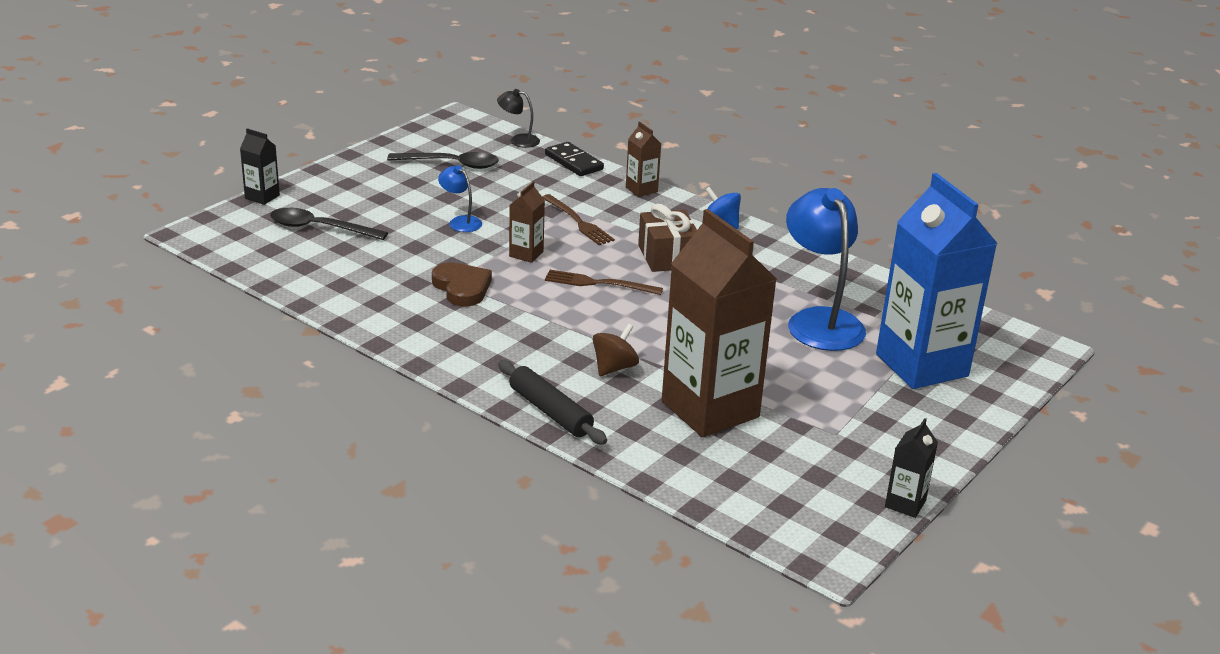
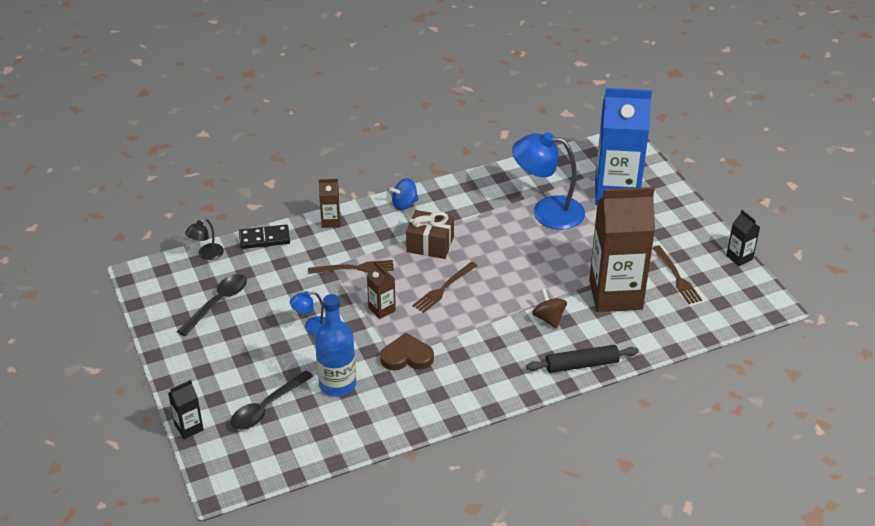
camera: 60 degrees left, 10 degrees up
(383, 258) = (337, 384): none -> blue bottle
(800, 453) = (676, 277): none -> brown fork

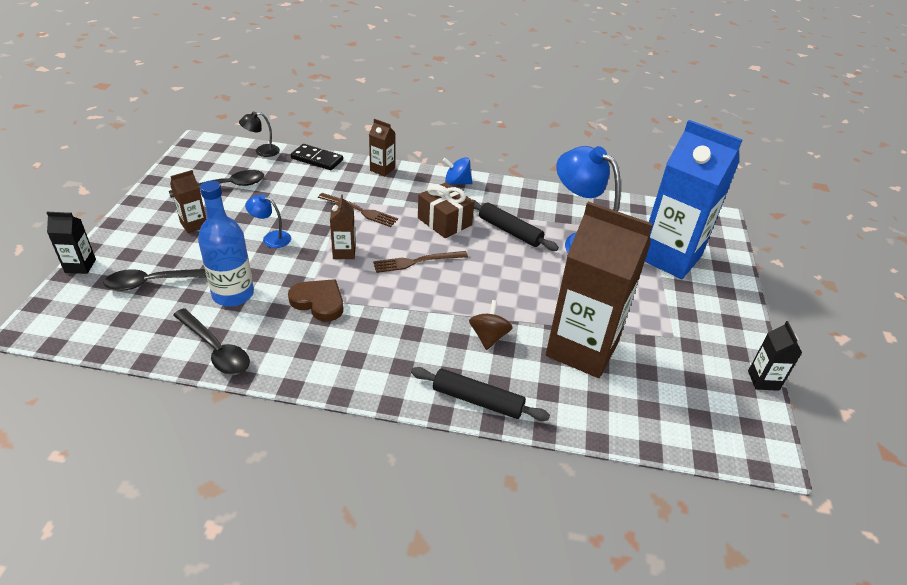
camera: 30 degrees right, 0 degrees up
(235, 348) = (194, 225): none -> brown carton
(374, 427) = (215, 349): none -> black spoon
(486, 228) = (510, 231): none -> black rolling pin
(676, 277) = (668, 364): brown fork -> none

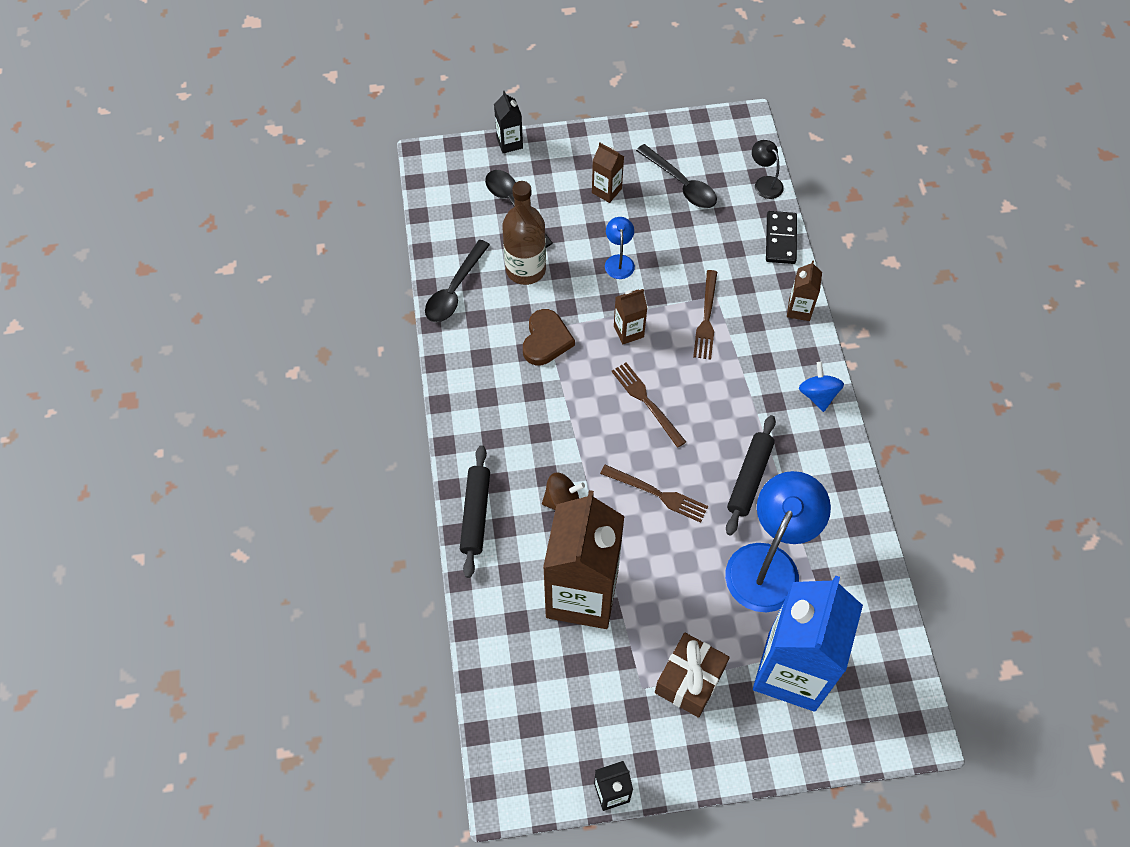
camera: 75 degrees right, 20 degrees up
(233, 294) = (525, 269): blue bottle -> brown bottle
(444, 221) = (731, 406): brown gift -> brown gift (689, 680)
(504, 280) = (657, 494): none -> brown fork

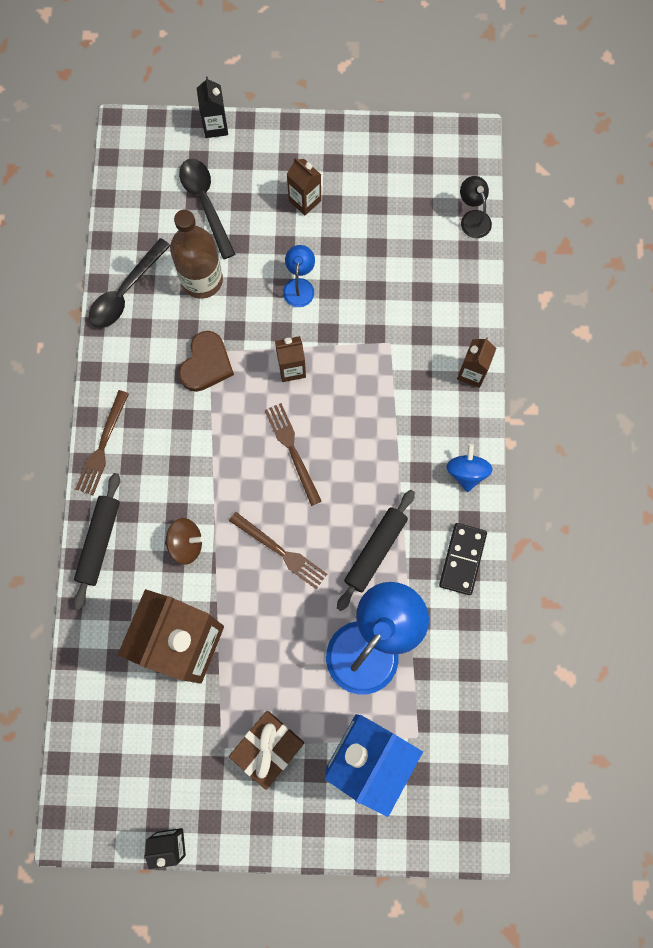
camera: 10 degrees right, 15 degrees up
(681, 184) = (384, 205): black spoon -> none
(706, 318) = (374, 366): brown fork -> brown fork (102, 446)
(781, 239) = (473, 288): black domino -> black domino (462, 559)

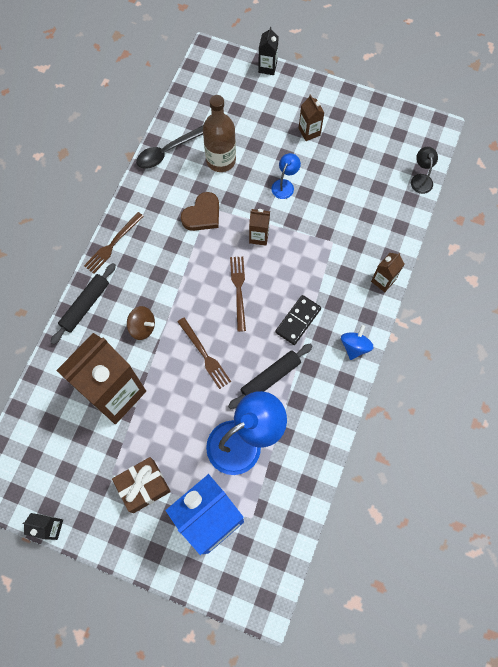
camera: 20 degrees right, 5 degrees down
(205, 203) = (242, 113): black spoon -> none
(462, 559) = (330, 405): black domino -> black domino (298, 320)

